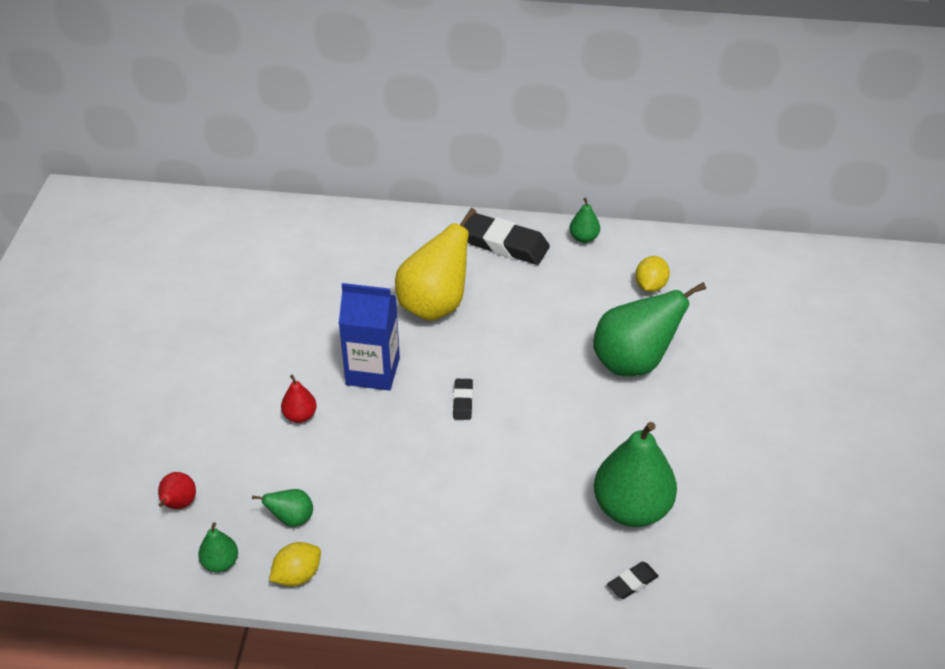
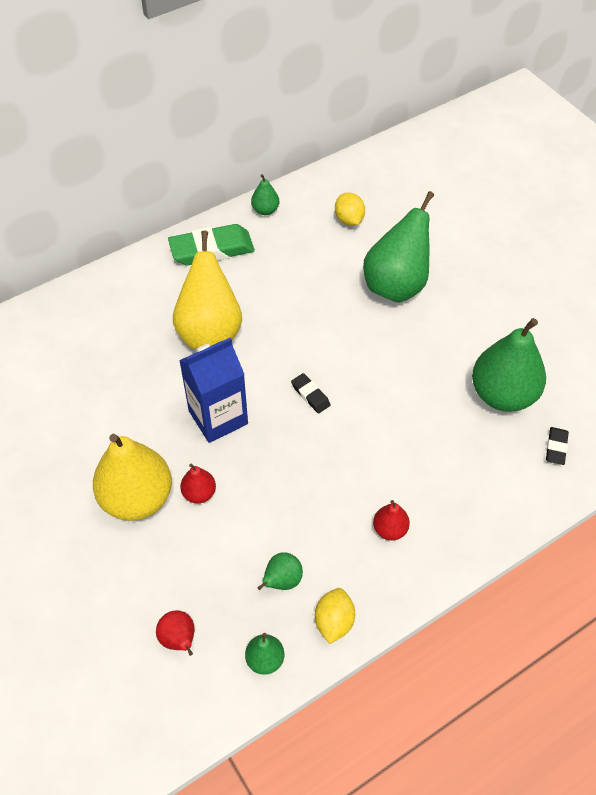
camera: 40 degrees left, 10 degrees up
(253, 389) = (137, 498): none -> yellow pear
(414, 542) = (390, 529): none -> red pear
(504, 244) = (212, 249): black eraser -> green eraser

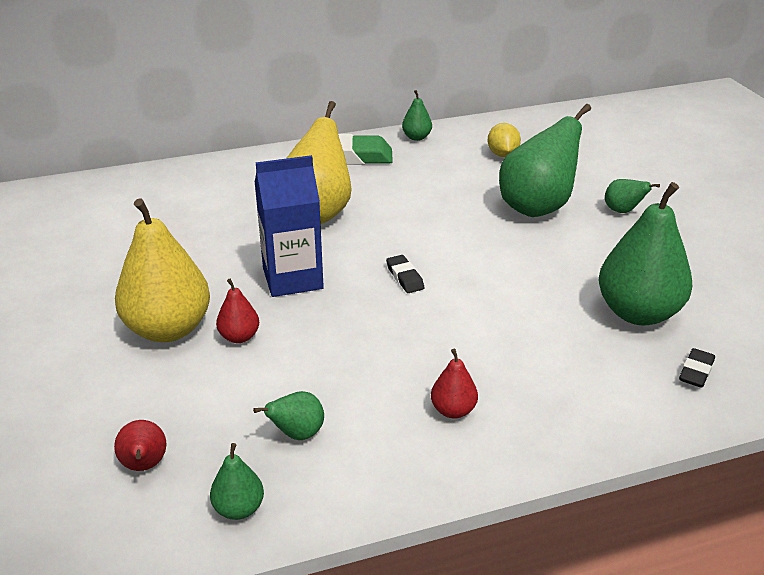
camera: 15 degrees right, 20 degrees down
(334, 622) = (344, 488): yellow lemon -> none
(467, 275) = (623, 211): none -> green pear

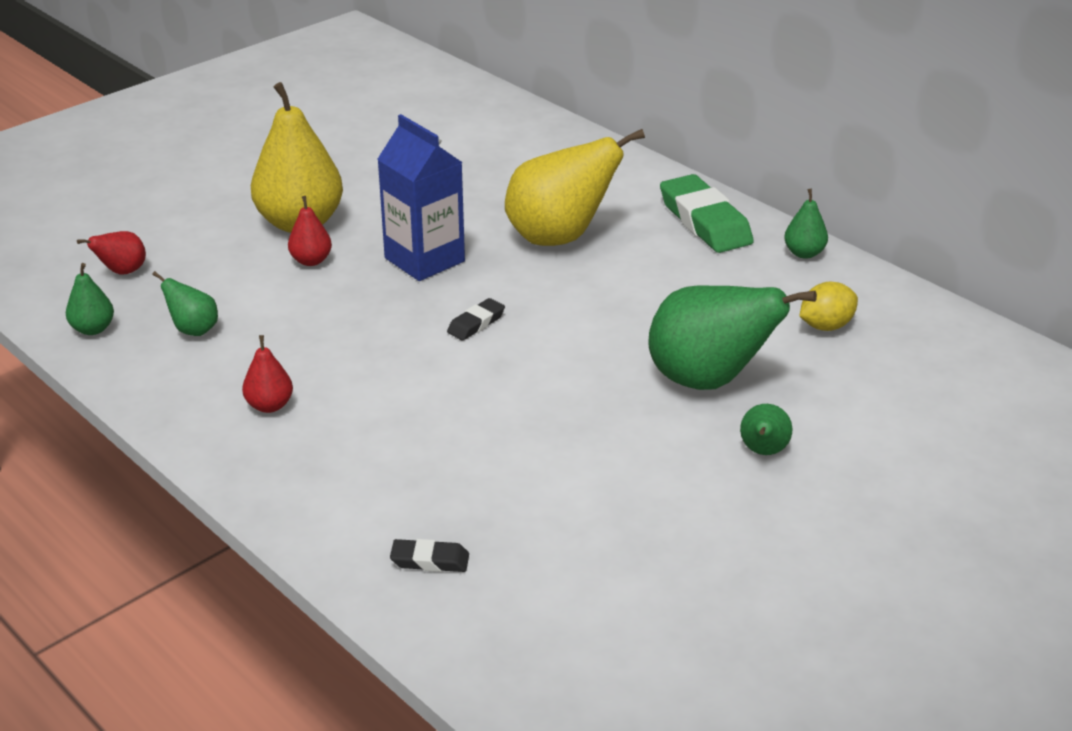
camera: 65 degrees right, 0 degrees up
(638, 313) = (522, 499): green pear -> none

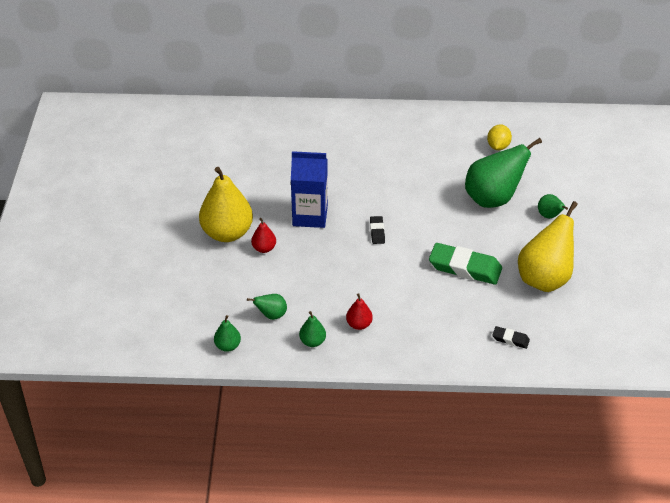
camera: 45 degrees left, 10 degrees up
(122, 272) = (190, 311): red pear -> none
(430, 560) = (510, 339): black eraser -> black eraser turned 60 degrees clockwise
(559, 237) = (346, 168): yellow pear -> yellow pear (544, 278)
(705, 221) = (389, 123): green eraser -> green eraser (465, 268)
(804, 253) = (446, 116): green pear -> green pear (312, 341)

